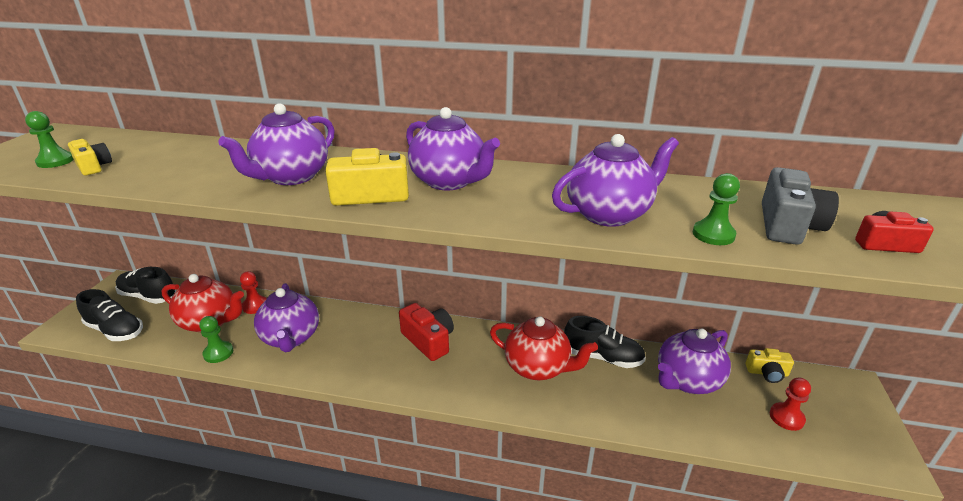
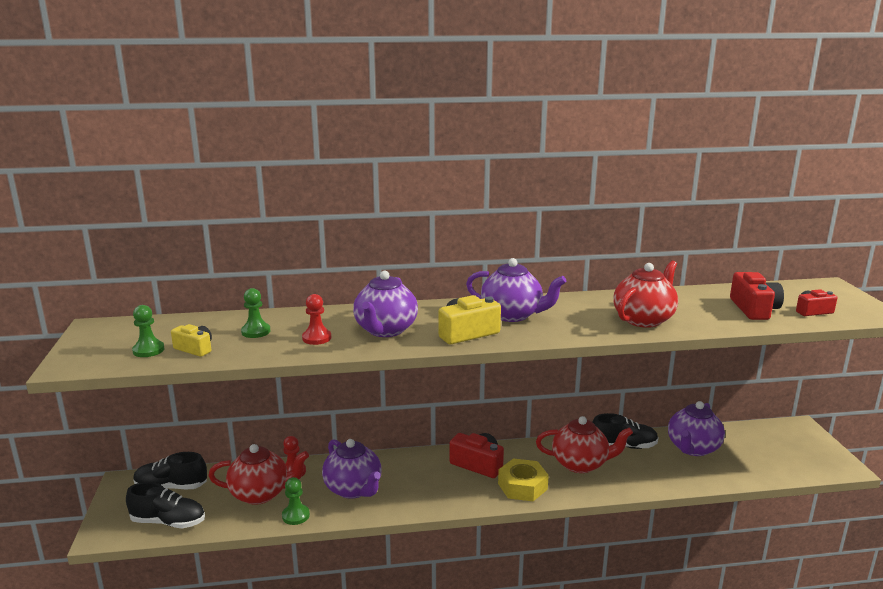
camera: 20 degrees left, 10 degrees down
(455, 379) = (522, 486): none -> yellow nut
(609, 214) = (644, 319): purple teapot -> red teapot
(713, 234) = (717, 322): green pawn -> green pawn (256, 331)
(767, 373) = (742, 431): yellow camera -> none
(786, 417) = (770, 456): red pawn -> red pawn (316, 338)
(788, 225) = (754, 309): grey camera -> red camera

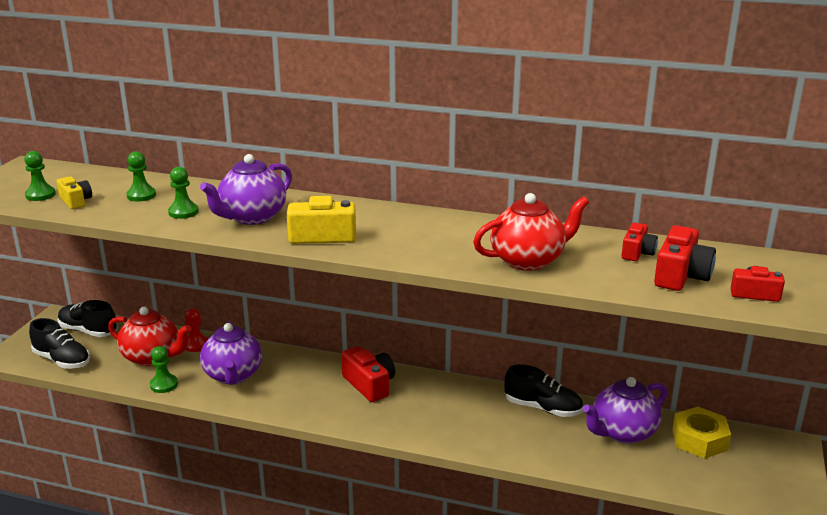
camera: 25 degrees right, 5 degrees up
(316, 338) = (183, 212): red pawn -> green pawn
(512, 315) = (393, 227): purple teapot -> none
(522, 486) = (393, 418): yellow nut -> yellow nut (699, 440)
(581, 464) = (476, 413): red teapot -> none
(706, 299) = (637, 252): none -> red camera

